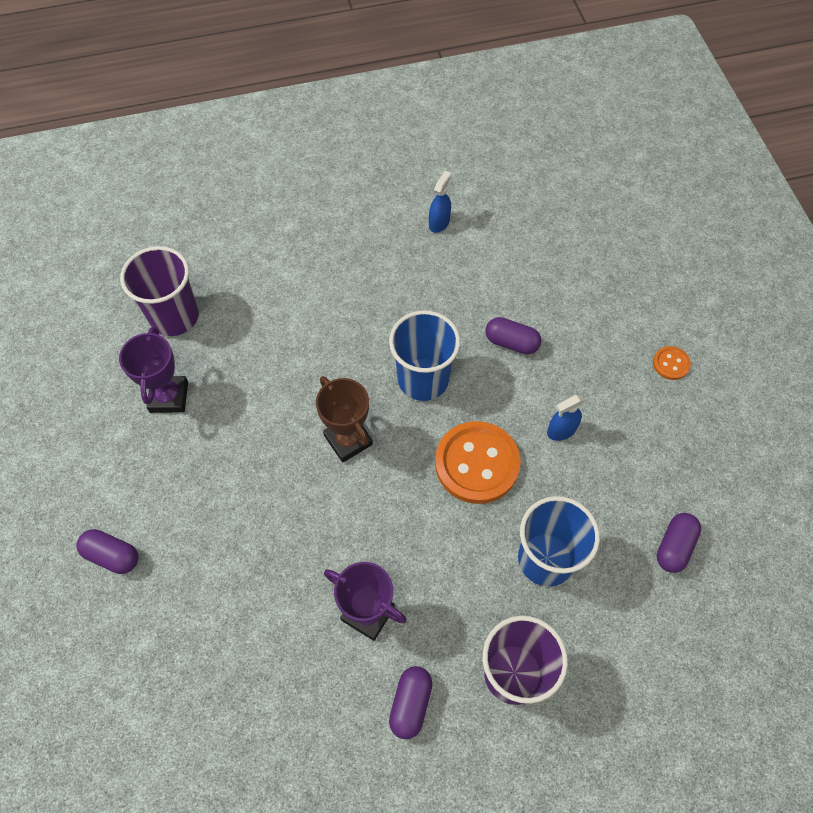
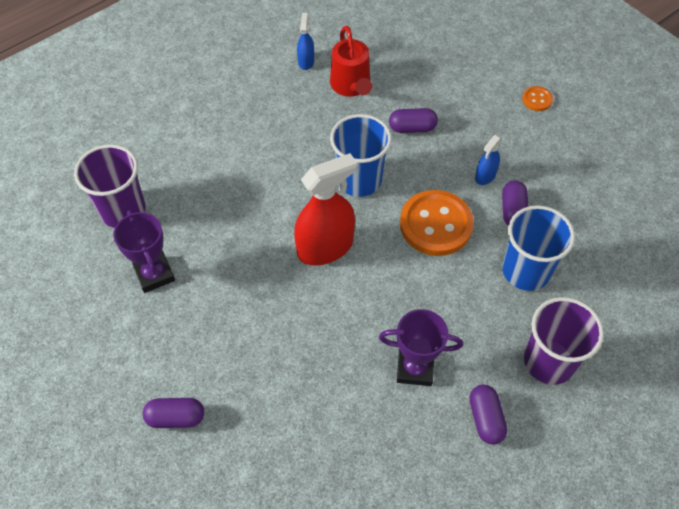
camera: 25 degrees left, 5 degrees down
(348, 440) = (325, 247): brown trophy -> red spray bottle
(472, 269) = (351, 86): none -> red watering can
(674, 546) = (611, 224): purple capsule -> purple capsule (512, 211)

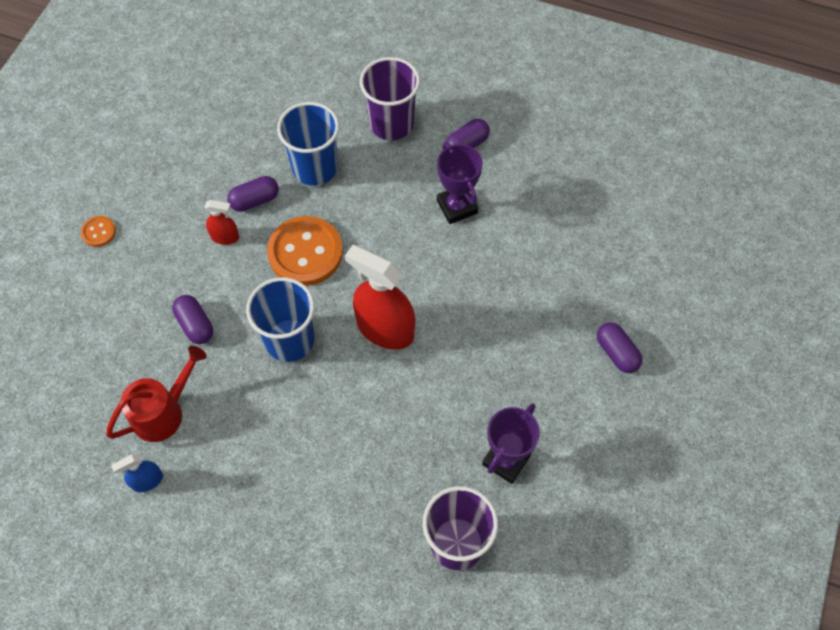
camera: 120 degrees left, 5 degrees up
(485, 176) = (225, 237): blue spray bottle -> red spray bottle

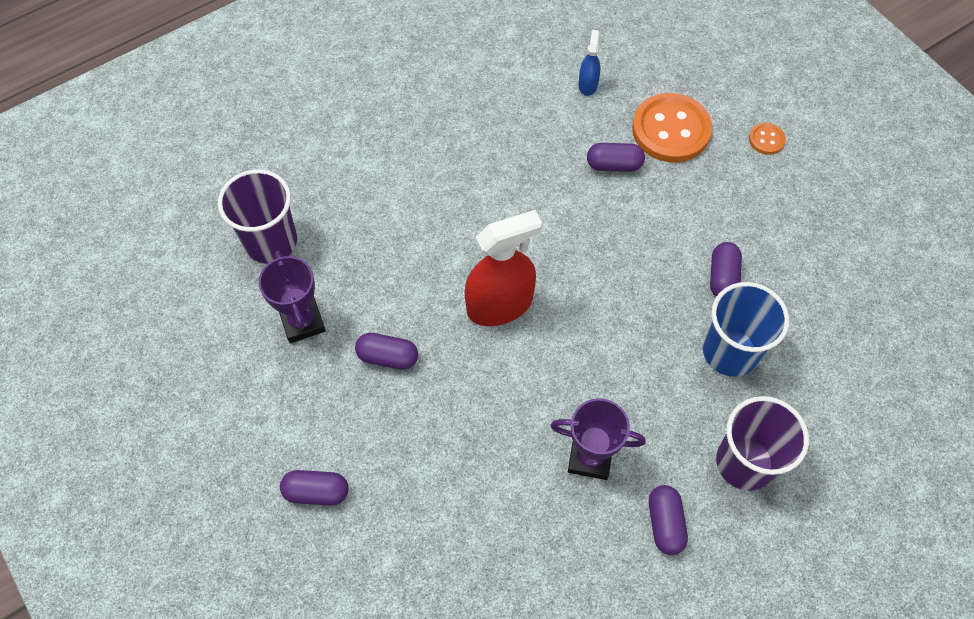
camera: 125 degrees right, 0 degrees up
(147, 481) = (495, 72): blue spray bottle -> blue spray bottle (588, 85)
(164, 411) = (547, 107): red watering can -> none
(225, 237) = (694, 231): red spray bottle -> none
(289, 340) = (546, 225): blue cup -> none
(305, 252) = (630, 287): orange button -> orange button (671, 130)
(485, 377) = (388, 357): none -> purple capsule

